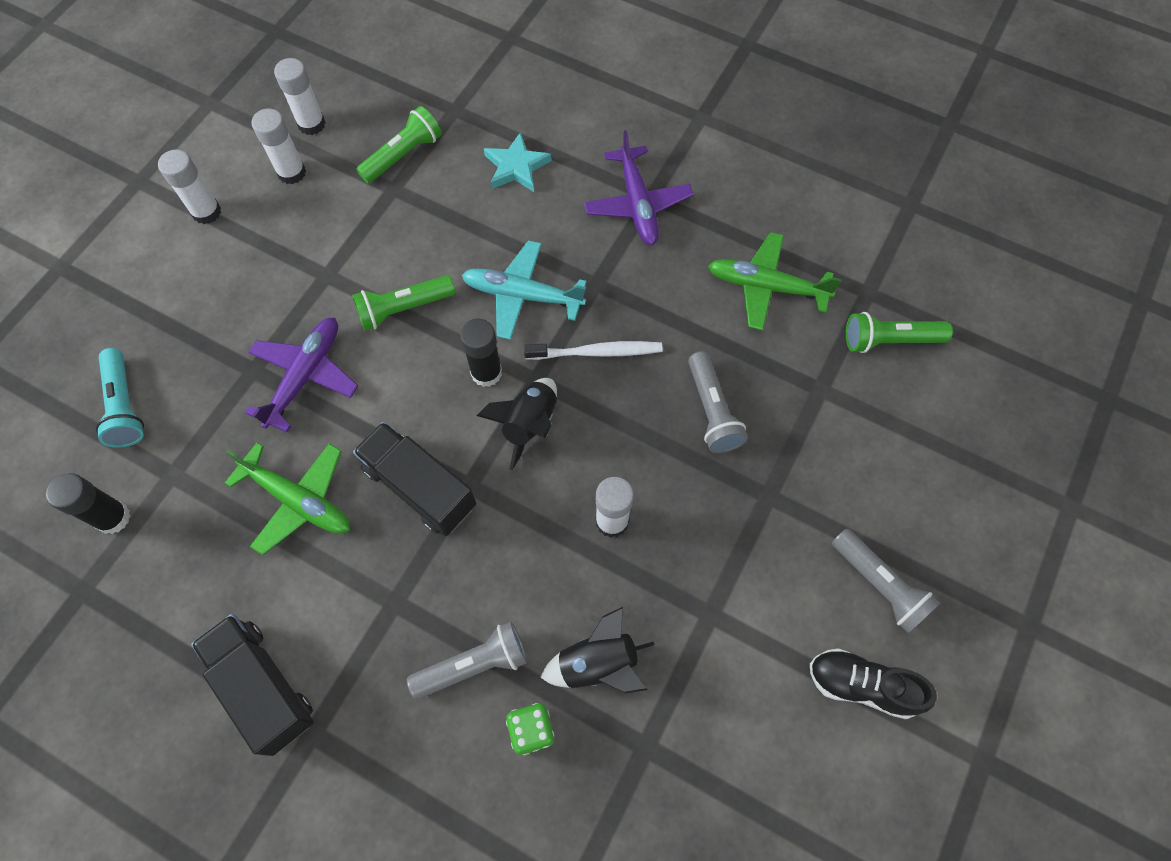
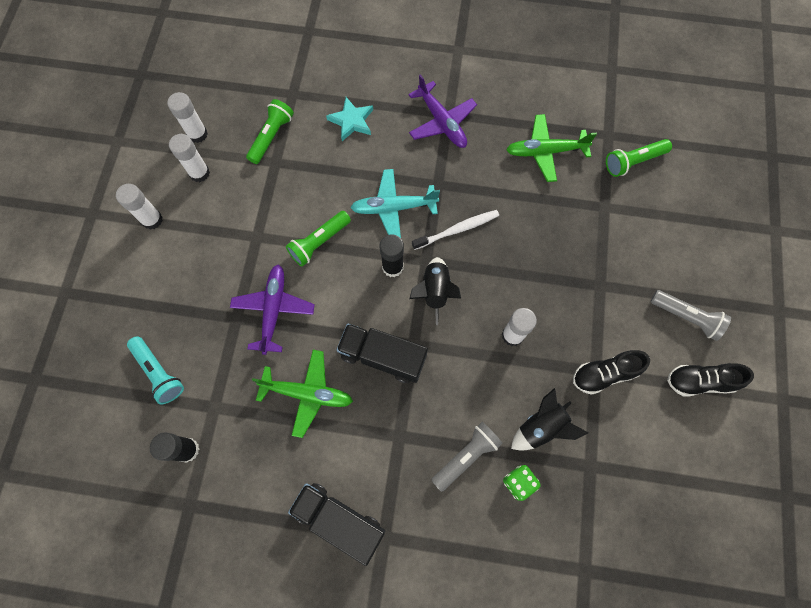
camera: 20 degrees left, 5 degrees up
(712, 411) = (544, 243): grey flashlight -> none
(721, 622) = (604, 374): none -> black shoe

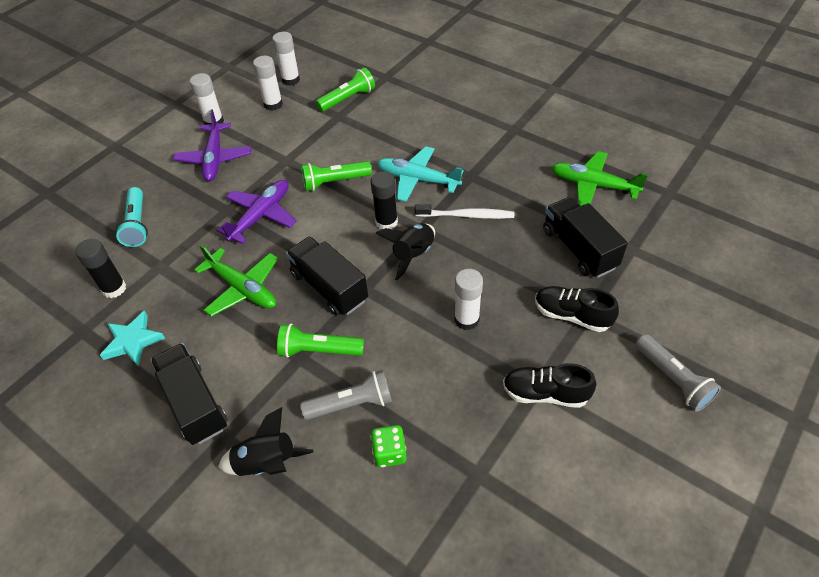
camera: 30 degrees right, 20 degrees down
(352, 121) = (423, 108): turquoise star -> turquoise star (133, 341)
(441, 122) = (504, 133): purple plane -> purple plane (215, 158)
(541, 427) = (446, 412): black rocket -> black rocket (267, 463)
(565, 225) = (579, 249): none -> black truck
(633, 162) = (684, 222): green flashlight -> green flashlight (318, 350)
(699, 381) = (656, 448): black shoe -> black shoe (572, 315)

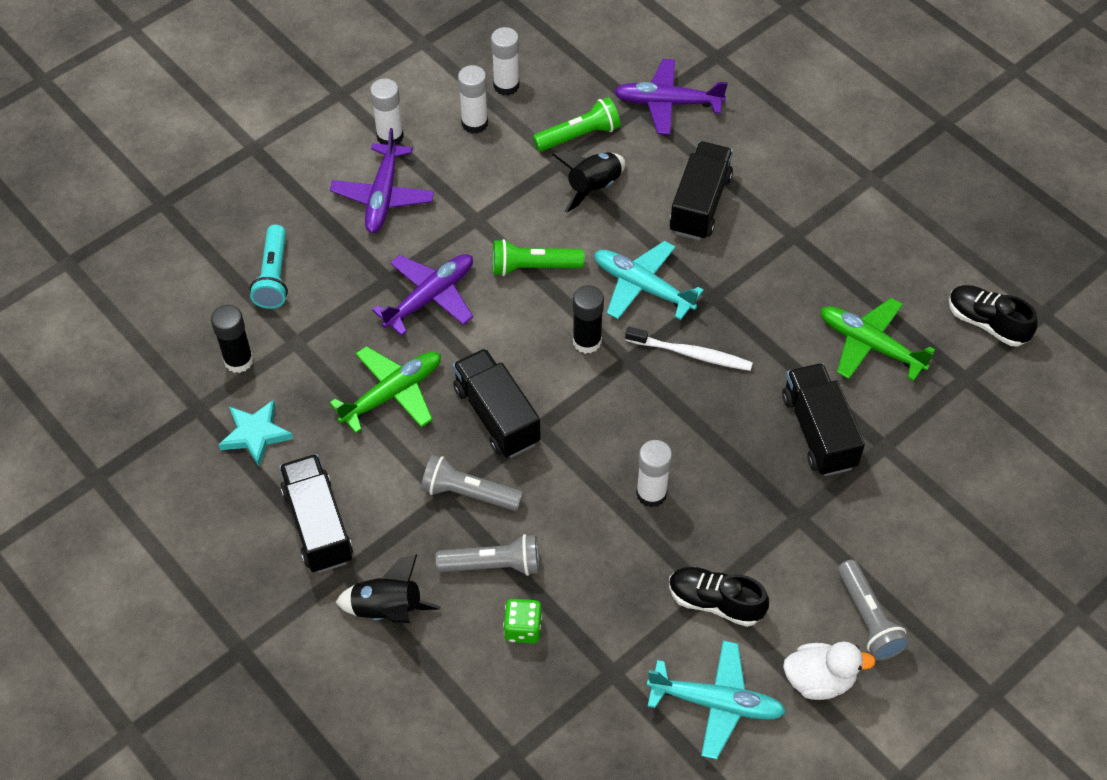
camera: 10 degrees right, 5 degrees up
(242, 288) = (392, 394): green plane -> green plane turned 90 degrees counterclockwise
(318, 350) = (468, 493): green flashlight -> grey flashlight
(403, 71) = (668, 103): none -> purple plane
(413, 255) = (609, 394): black rocket -> black rocket (593, 187)
(443, 123) = (700, 204): none -> black truck
(572, 315) = (778, 516): black shoe -> black shoe (987, 323)
(574, 480) = (715, 703): none -> turquoise plane
(654, 439) = (819, 680): none -> white duck

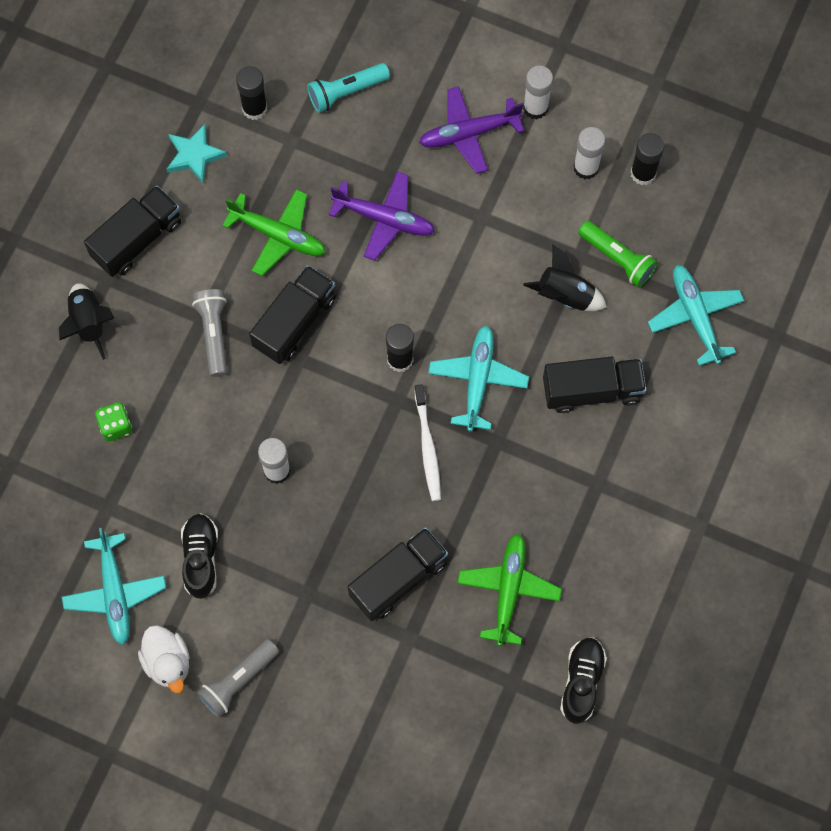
camera: 65 degrees right, 15 degrees up
(493, 565) = (159, 381): grey flashlight -> none
(506, 85) = (643, 173): white glue stick -> black glue stick
(533, 267) = (455, 284): green flashlight -> none
(668, 103) = (695, 317): purple plane -> turquoise plane

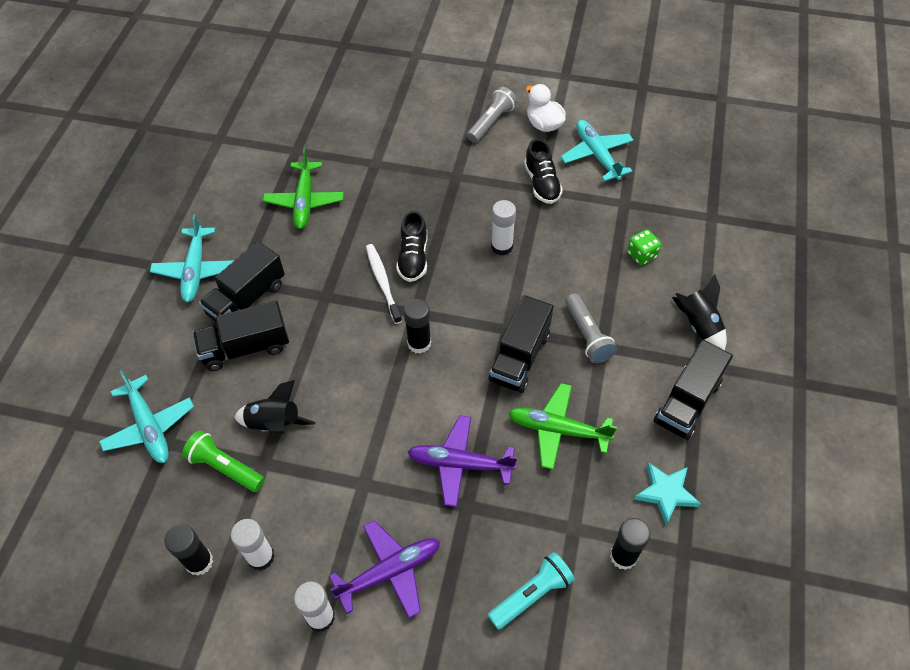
camera: 170 degrees right, 15 degrees down
(398, 579) = (390, 194): black truck -> black truck (247, 299)
(477, 380) = (348, 338): turquoise plane -> turquoise plane (196, 270)
(581, 682) = (245, 158): black shoe -> black shoe (413, 258)

